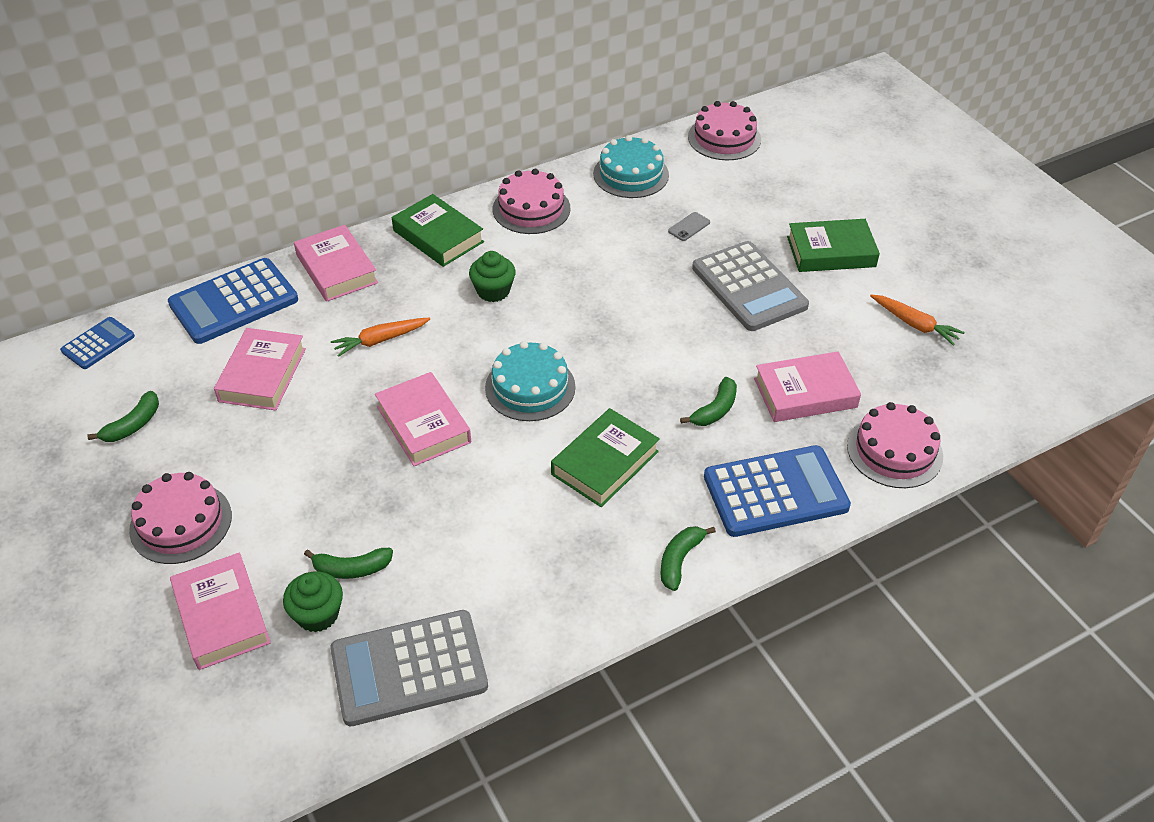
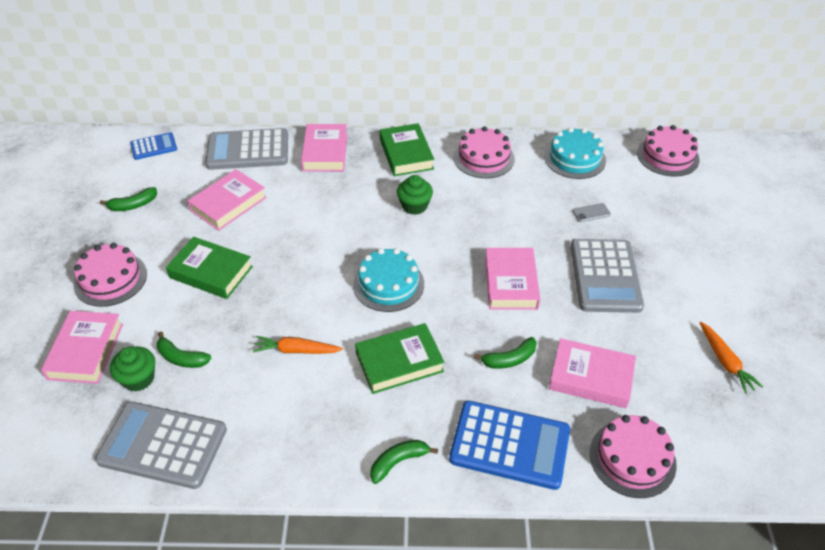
camera: 30 degrees right, 0 degrees up
(234, 302) = (248, 150): blue calculator -> grey calculator
(380, 340) = (316, 210): orange carrot -> orange carrot (296, 350)
(424, 424) = (300, 279): pink book -> pink book (511, 283)
(831, 252) = (693, 274): green book -> green book (211, 272)

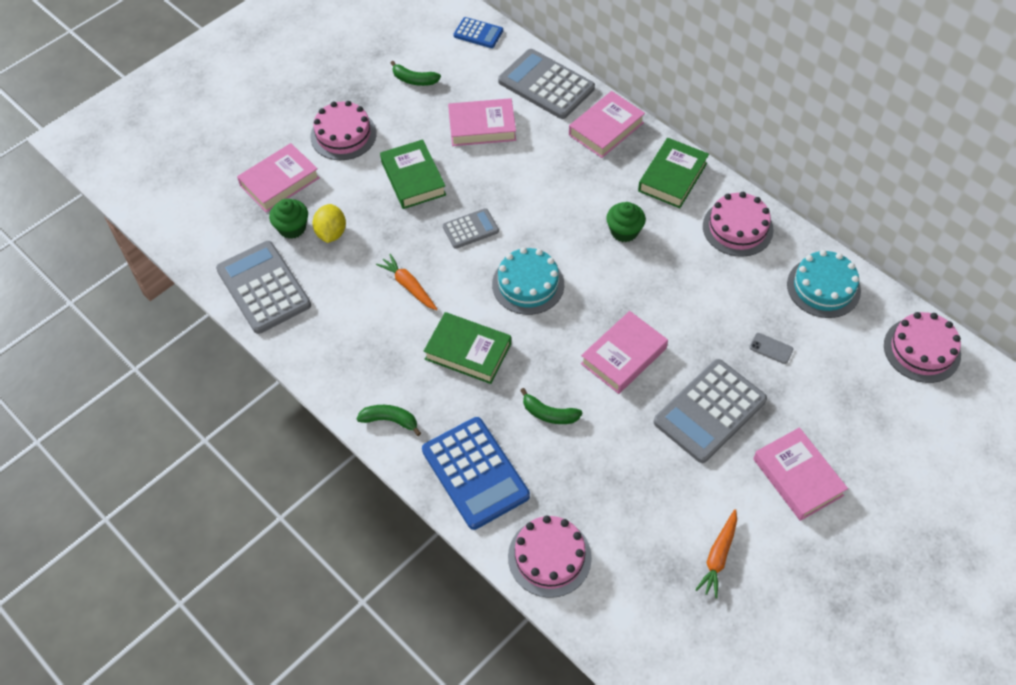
camera: 45 degrees right, 10 degrees up
(181, 358) = (331, 233): green banana -> yellow lemon
(300, 277) = (470, 229): none -> grey calculator
(590, 377) = (593, 477): pink book -> pink book (797, 477)

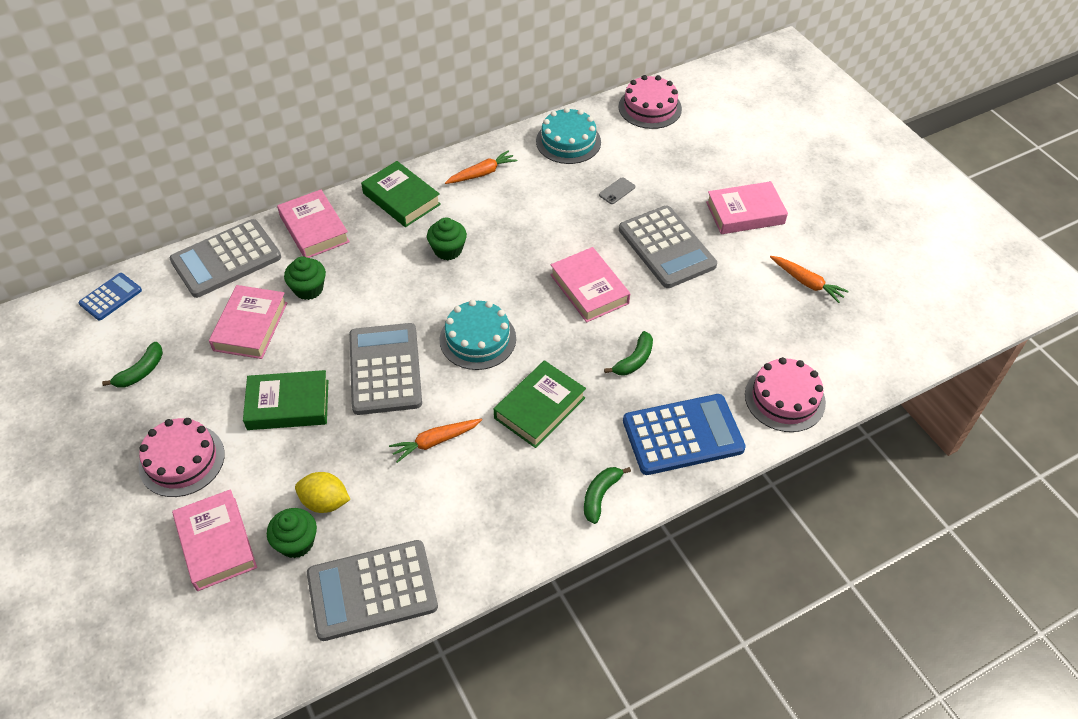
camera: 75 degrees left, 5 degrees down
(470, 229) = (385, 369): grey calculator -> grey calculator, size x1.86
(536, 149) = (308, 289): none -> green cupcake
(737, 228) = (482, 173): pink cake -> orange carrot

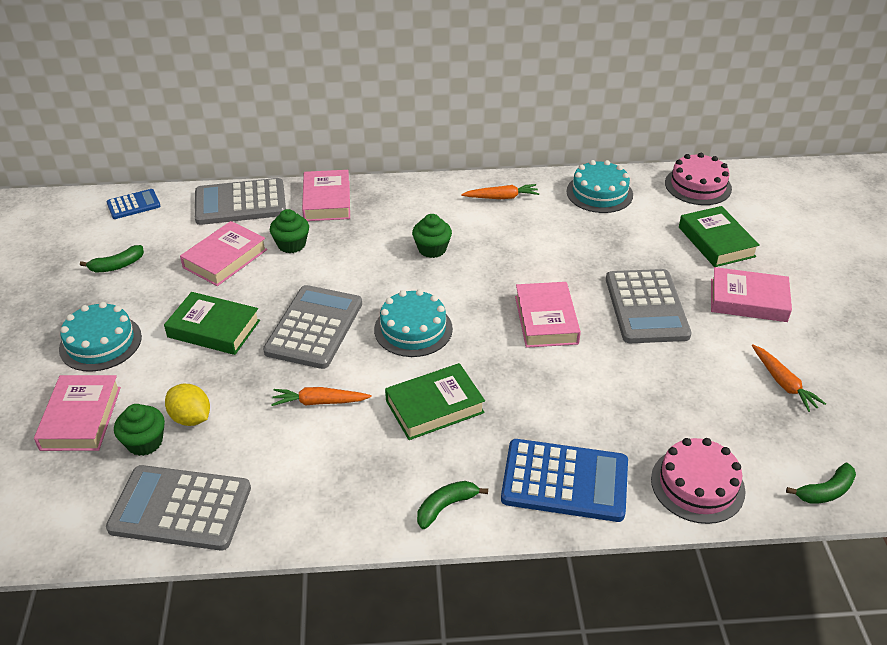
camera: 25 degrees right, 10 degrees down
(182, 460) = (100, 342): pink cake -> turquoise cake
(401, 199) = (416, 198): green book -> green book (716, 242)
(617, 191) = (623, 245): grey phone -> none
(634, 360) = (554, 396): green banana -> green banana (825, 491)

